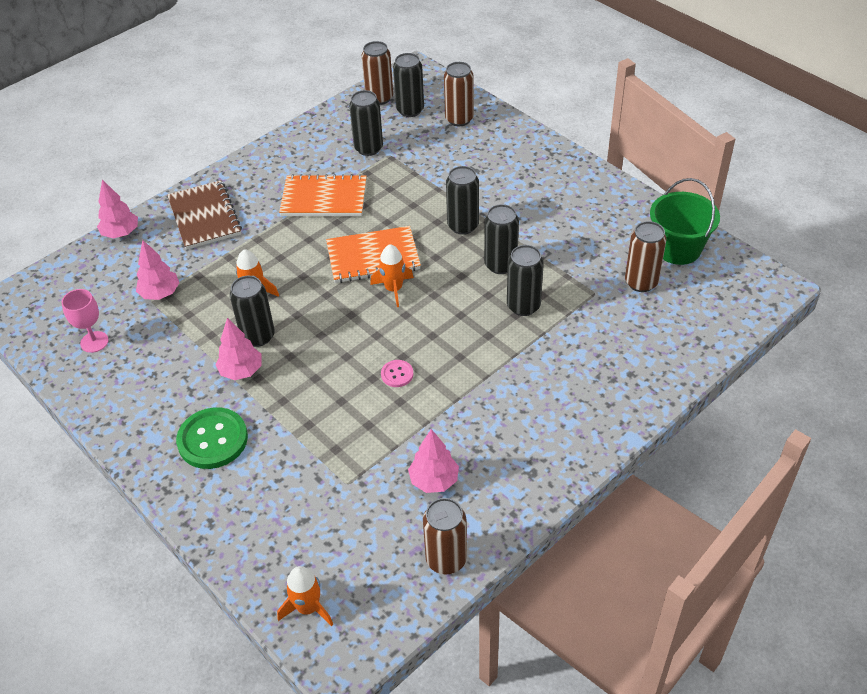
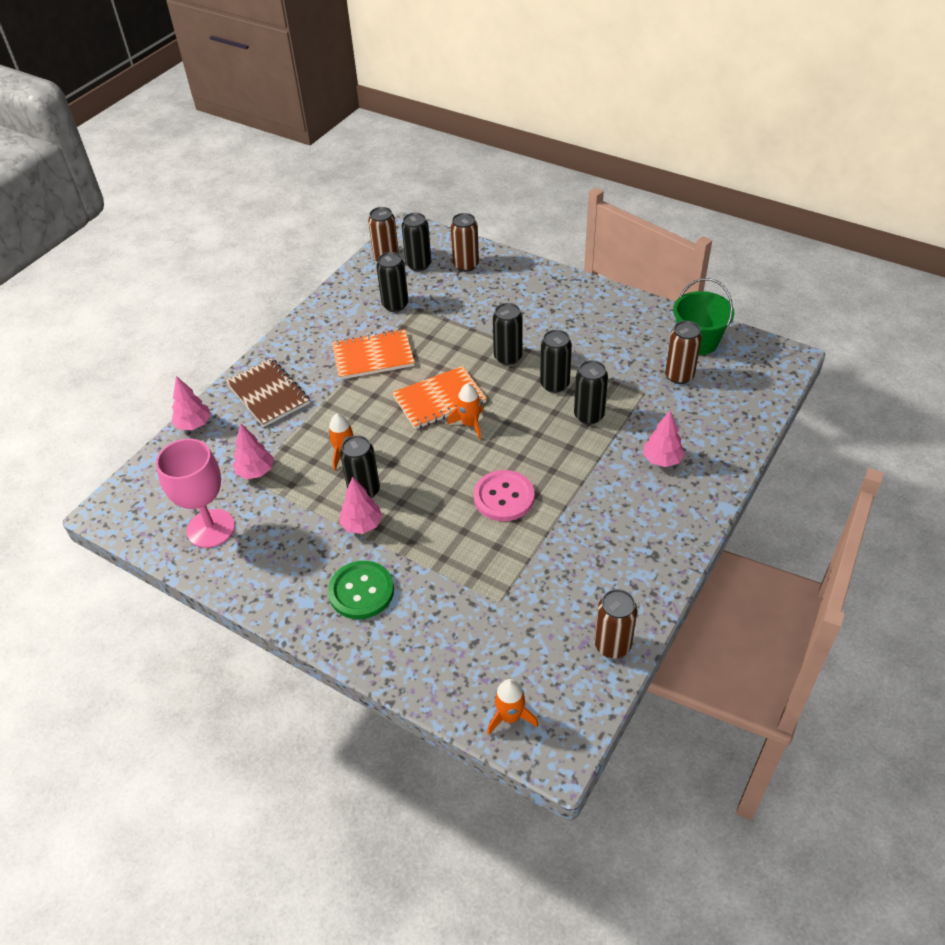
camera: 15 degrees left, 0 degrees up
(94, 342) = (211, 528): pink goblet -> pink goblet, size x1.80
(397, 374) = (504, 497): pink button -> pink button, size x2.05
(434, 480) = (574, 581): pink tree -> pink tree (662, 460)

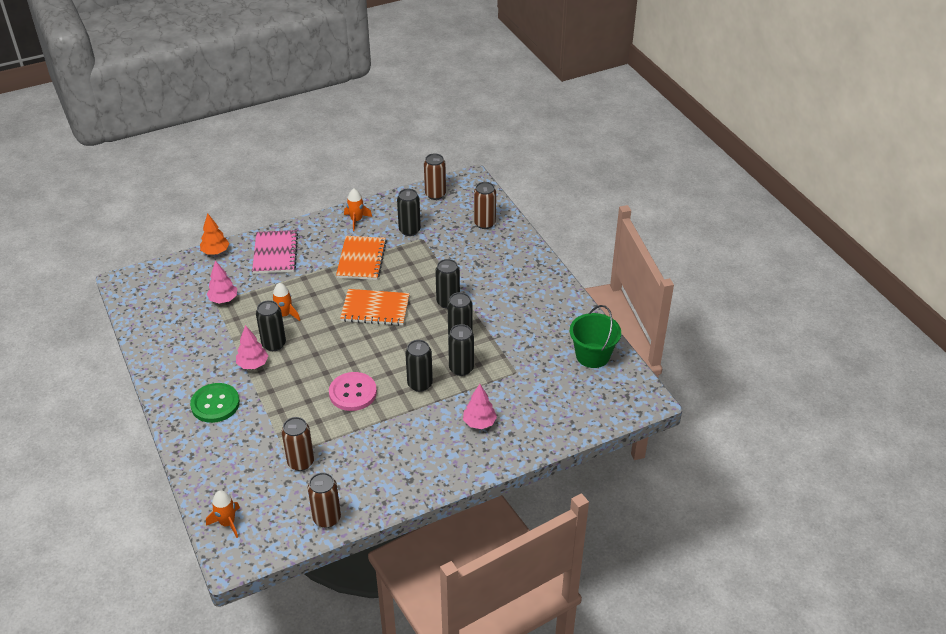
camera: 30 degrees right, 5 degrees down
(194, 424) = (215, 252): pink tree -> orange tree
(211, 528) = (168, 321): pink goblet -> none
(268, 394) = (275, 253): brown notebook -> pink notebook
(373, 356) = (361, 259): orange notebook -> orange notebook turned 75 degrees clockwise
(418, 264) = (452, 208): black can -> black can (420, 384)
(470, 424) = (378, 335): orange rocket -> orange rocket (356, 220)
(679, 376) = (552, 373): brown can -> brown can (301, 462)

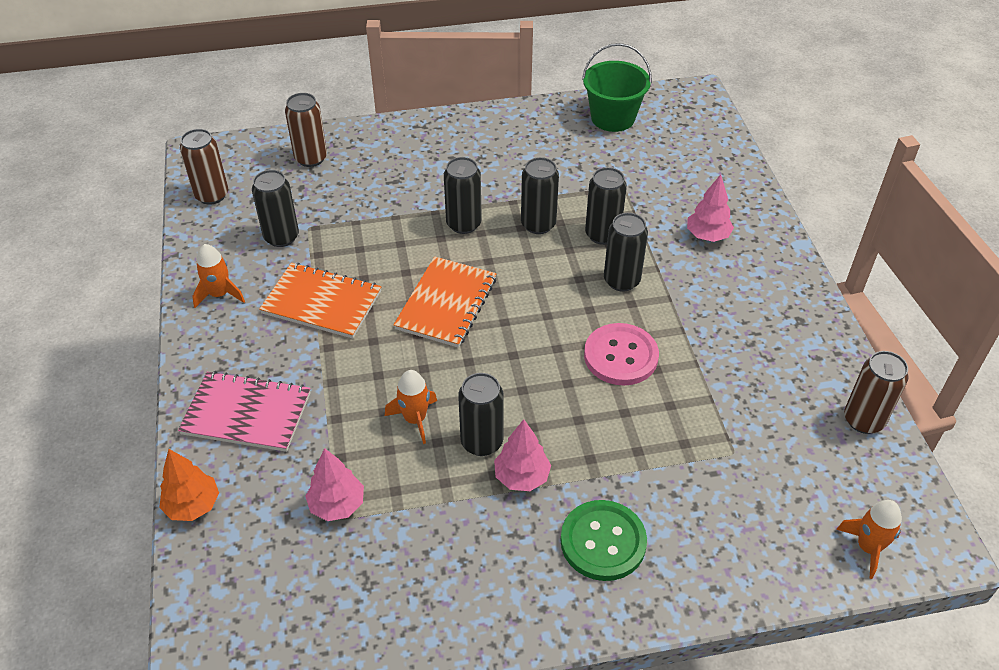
camera: 75 degrees left, 5 degrees up
(301, 462) = (752, 437): brown can -> none

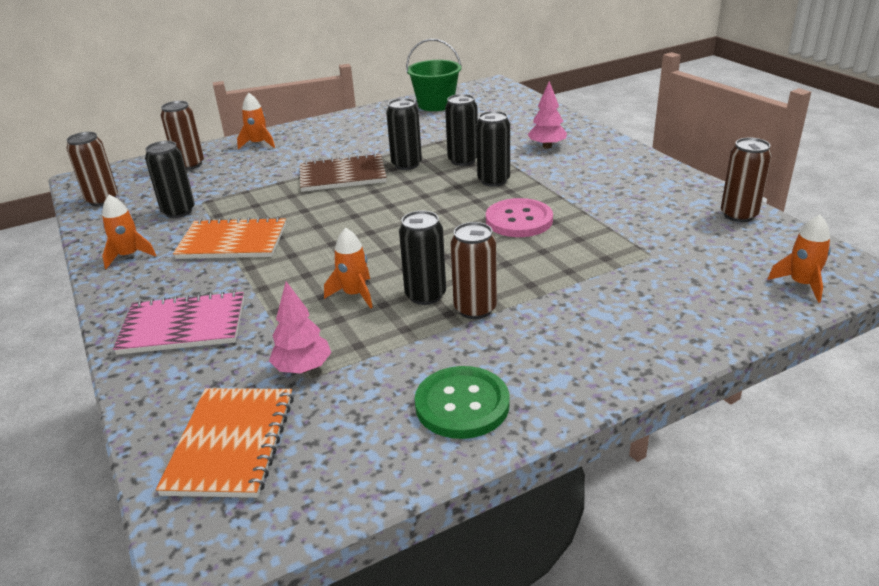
camera: 15 degrees left, 15 degrees down
(193, 505) = (145, 404): orange tree -> none
(392, 140) = (258, 144): none -> orange rocket
(446, 304) = (349, 221): orange notebook -> orange notebook (231, 443)
(463, 224) = (342, 175): black can -> brown notebook
(522, 477) = (475, 309): pink tree -> brown can
(603, 542) = (575, 333): green button -> green button (462, 404)

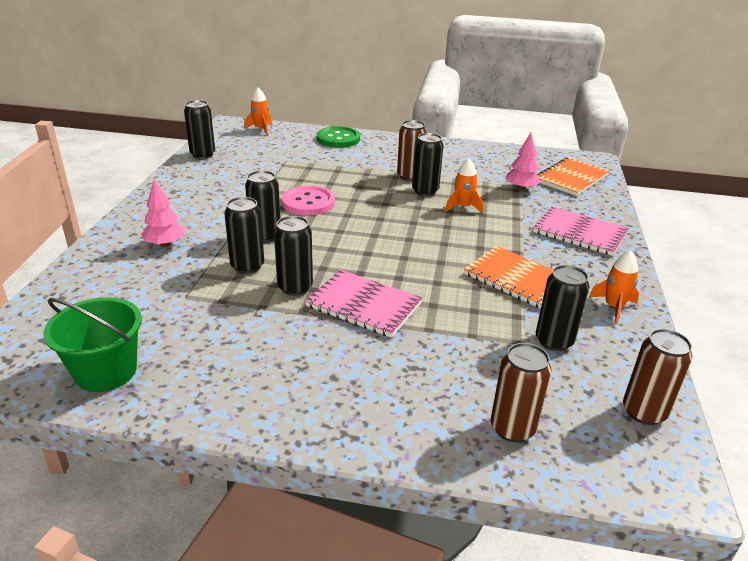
camera: 145 degrees left, 0 degrees up
(258, 144) = (396, 424): orange rocket -> none
(342, 175) = (364, 305): brown notebook -> pink notebook
(462, 404) = (462, 154): green button -> green button (338, 139)
(739, 215) = (202, 154): brown can -> black can

